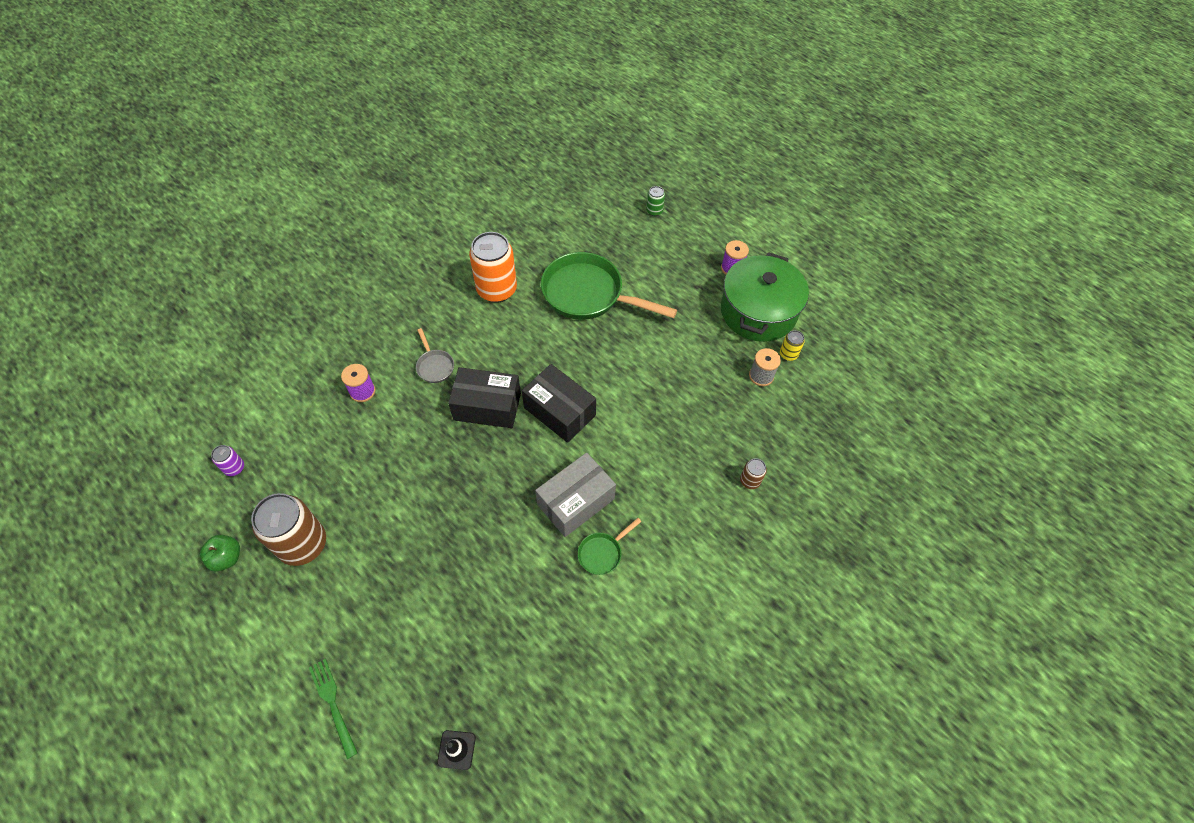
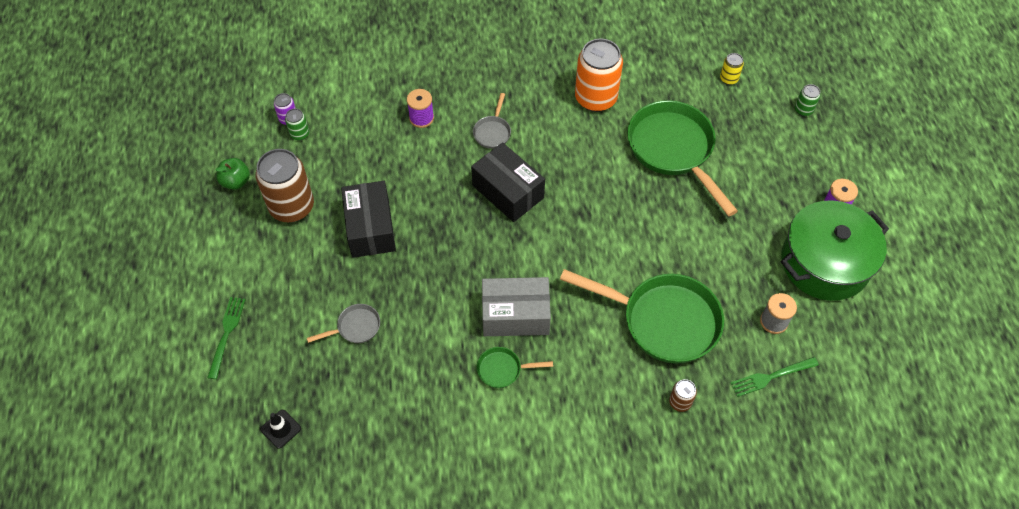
camera: 40 degrees right, 0 degrees up
(257, 474) = (300, 134): none -> green can
(450, 608) = (355, 327): none -> grey pan
(559, 411) = (563, 234): black box -> black box (370, 228)
(687, 428) = (663, 320): none -> green pan
(788, 354) = (819, 320): yellow can -> yellow can (729, 79)
(792, 417) = (771, 377): none -> green fork

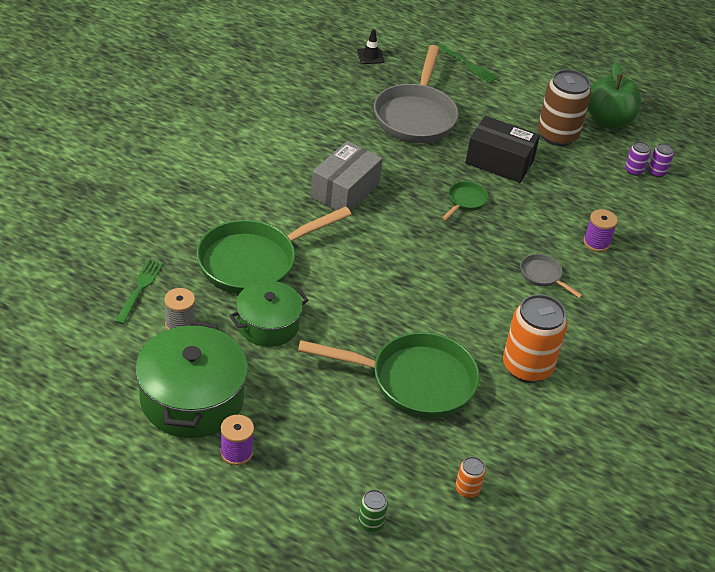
camera: 120 degrees right, 15 degrees down
(236, 181) = (608, 121): green apple -> green apple, size x1.81
(300, 134) = (634, 170): green can -> purple can
(355, 327) = (416, 116): grey pan -> grey pan, size x2.26
(503, 369) = (307, 161): green pan -> green pan (465, 201)
(508, 191) = (467, 249): black box -> none
(680, 402) = (181, 228): brown can -> none
(714, 266) = (268, 325): none -> green pot
(729, 79) = (467, 489): yellow can -> orange can

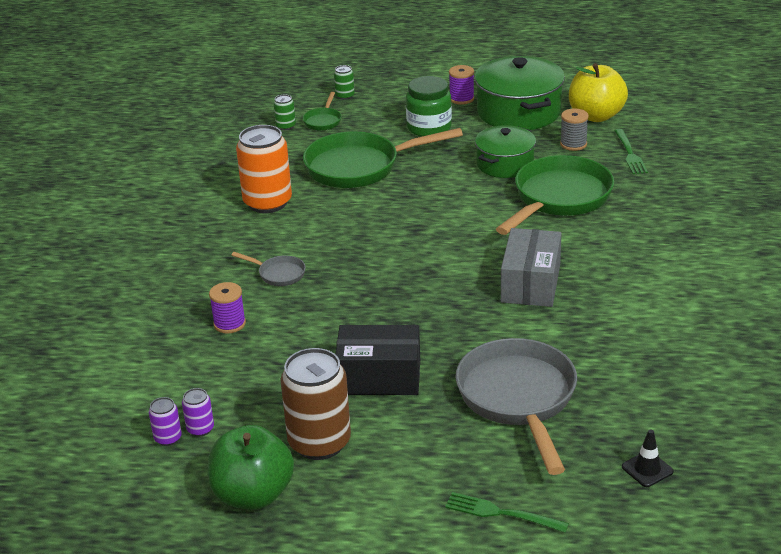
camera: 165 degrees right, 10 degrees down
(118, 357) = (596, 116): none -> yellow apple
(306, 414) = (429, 128): none -> green jar
(465, 201) = (395, 317): green pan -> green pan (323, 121)
(467, 489) = (286, 126): orange can -> green can

